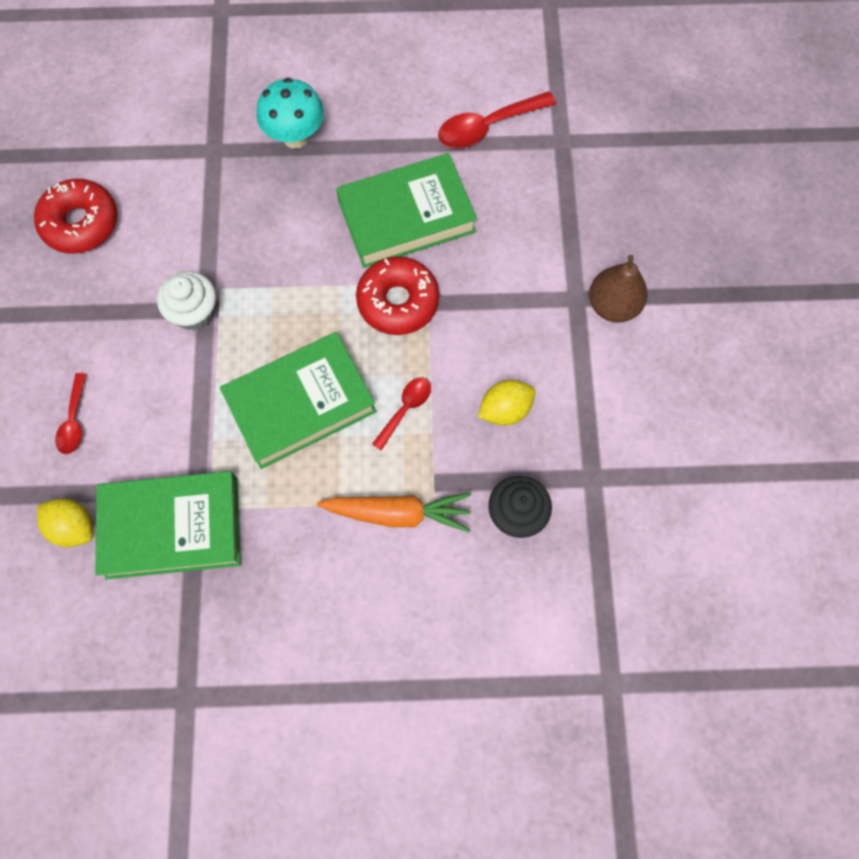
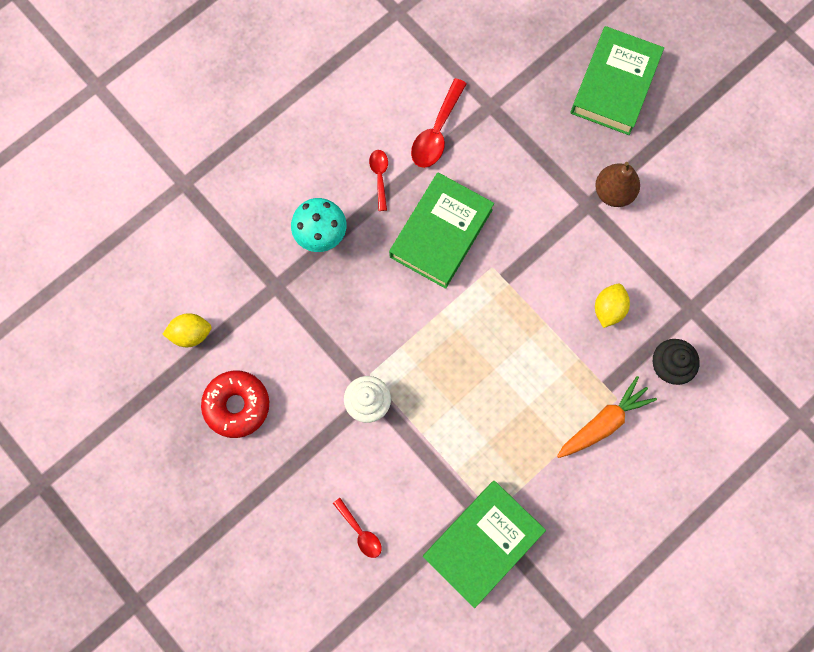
camera: 40 degrees left, 5 degrees up
(74, 527) = (424, 593): yellow lemon -> yellow lemon (191, 334)
(300, 404) = (487, 405): green book -> green book (614, 85)
(398, 301) = (486, 293): red donut -> none
(405, 409) = (551, 357): red spoon -> red spoon (379, 176)

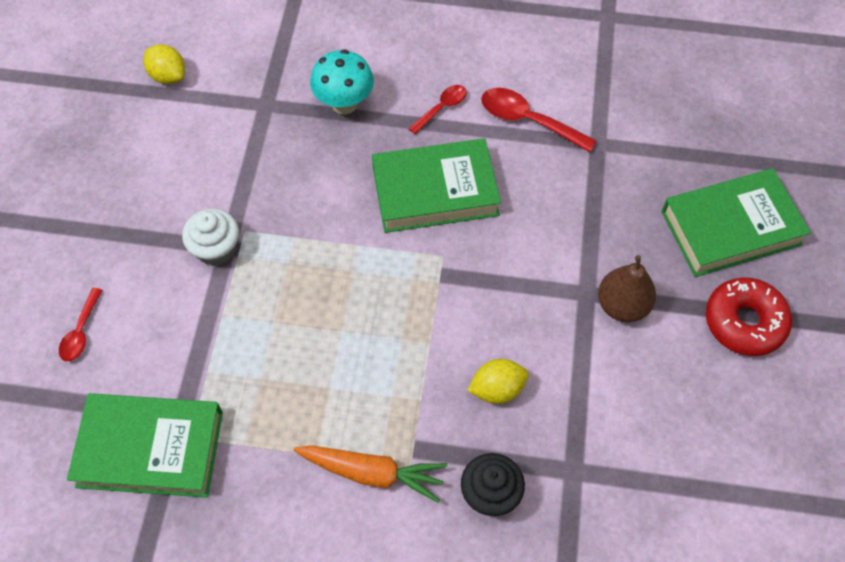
camera: 50 degrees right, 15 degrees down
(237, 405) = (129, 152): red donut -> red donut (744, 322)
(436, 132) = (528, 120): red spoon -> red spoon turned 45 degrees clockwise

